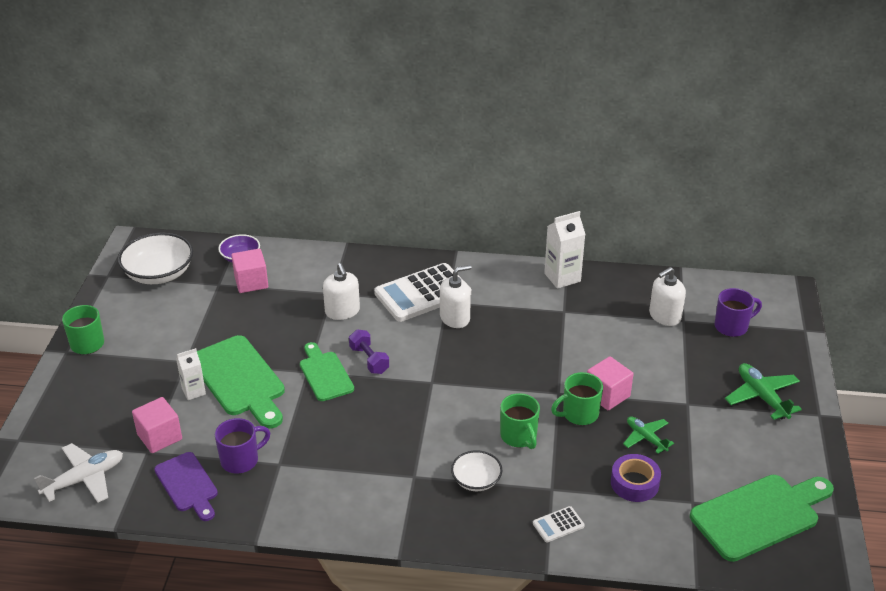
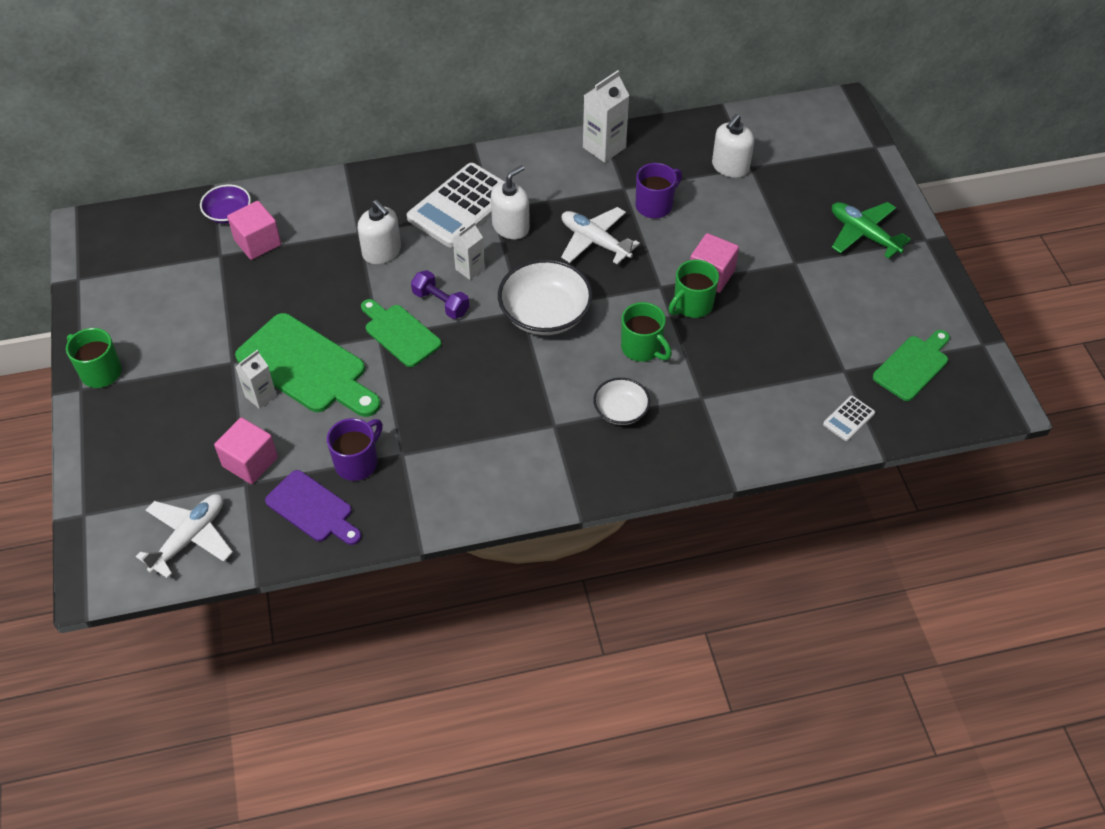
camera: 20 degrees left, 15 degrees up
(159, 273) = (140, 260): white bowl -> white bowl (545, 314)
(405, 341) = (470, 269): none -> white carton
(519, 345) = (595, 242): none -> white plane
(558, 525) = (725, 435): white calculator -> white calculator (848, 419)
(634, 483) = (780, 367): purple tape -> none
(646, 438) = (770, 313): green plane -> none
(732, 326) = (802, 161): purple mug -> purple mug (655, 205)
(759, 515) = (912, 366): green cutting board -> green cutting board, size x0.62

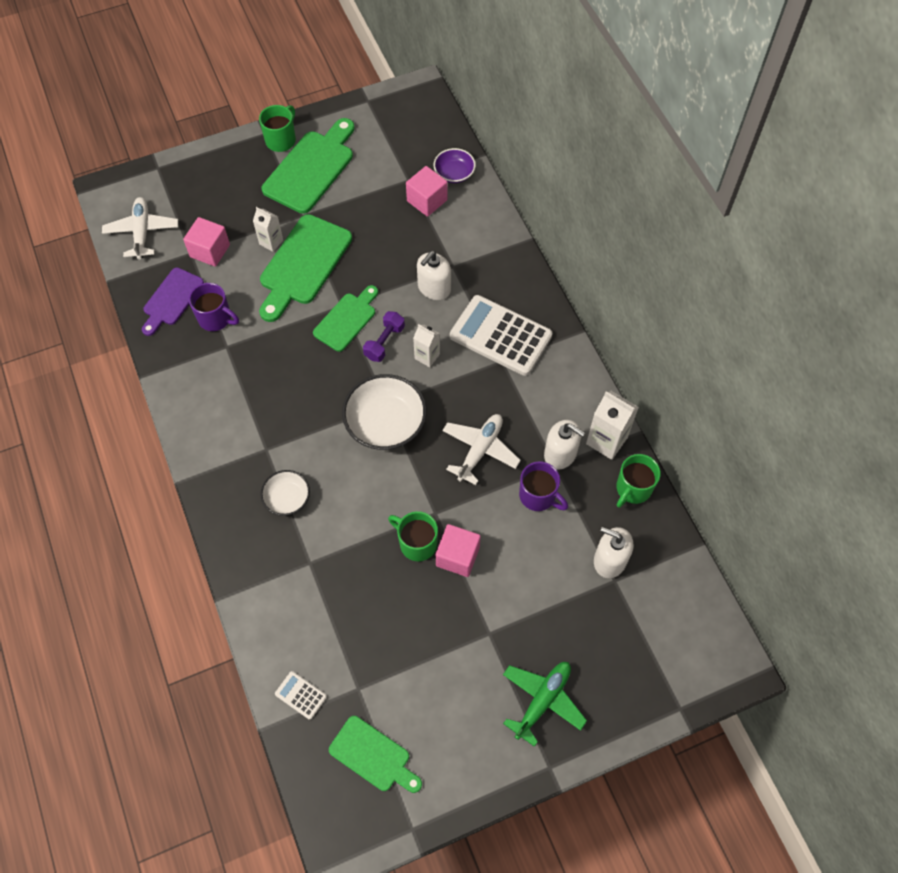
camera: 80 degrees right, 10 degrees up
(161, 345) = (311, 168): none -> green cutting board
(189, 538) = (142, 232): white plane -> white plane turned 120 degrees counterclockwise
(511, 227) = (483, 379): white soap dispenser -> white soap dispenser (560, 454)
(642, 348) = (359, 507): green mug -> green mug (633, 489)

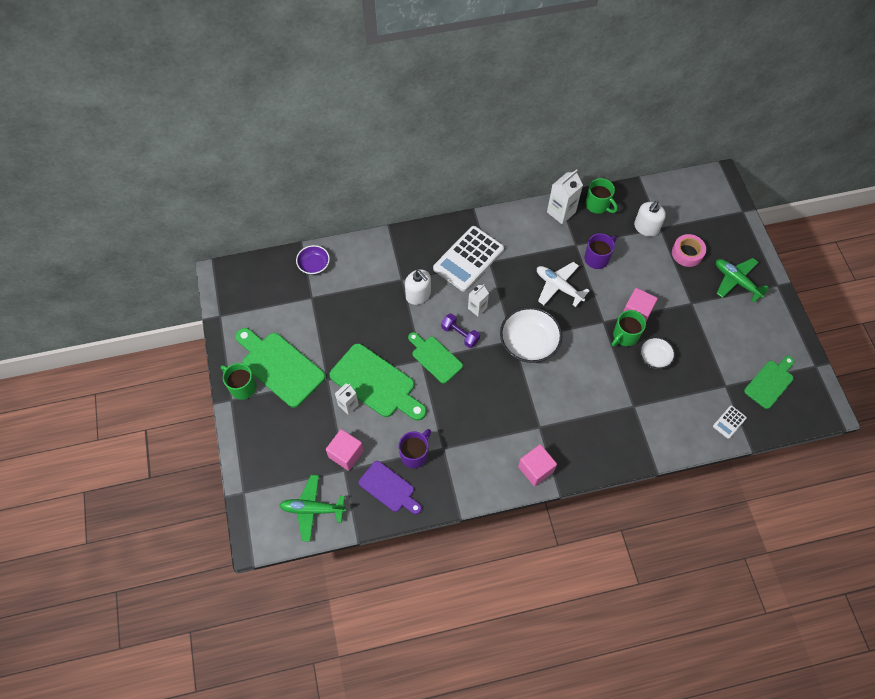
camera: 80 degrees left, 0 degrees up
(142, 232) = (312, 509): white plane -> green plane
(287, 498) = (582, 416): white bowl -> white bowl (654, 357)
(427, 200) = (335, 287): pink cube -> pink cube (535, 469)
(560, 454) = (567, 240): white soap dispenser -> none
(577, 623) = (687, 253): none -> pink tape

